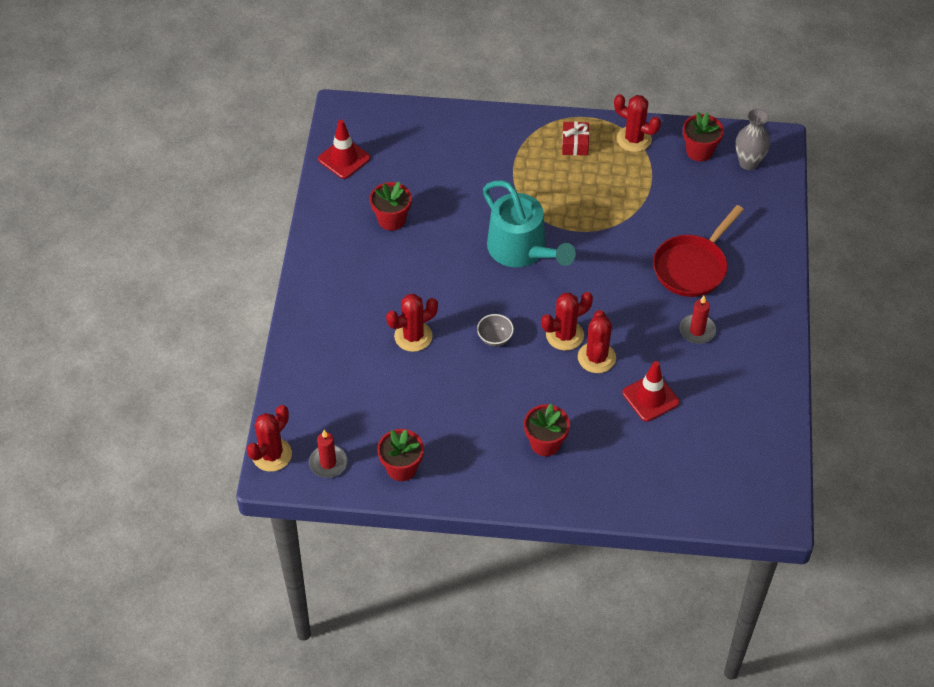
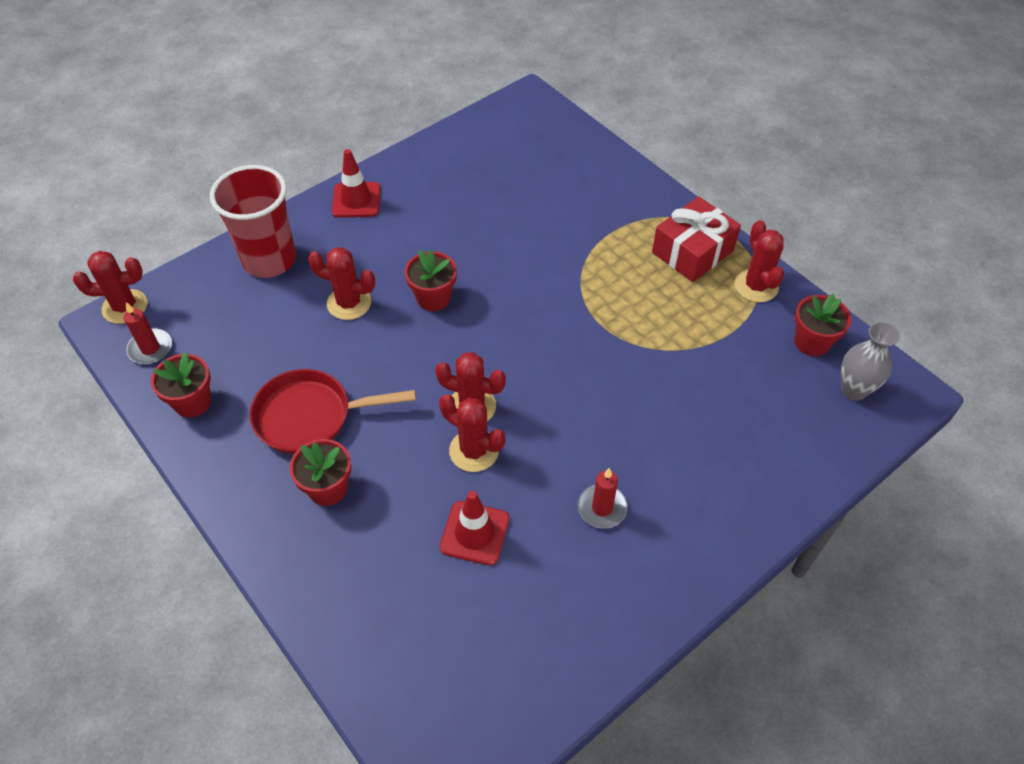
camera: 45 degrees right, 0 degrees up
(323, 351) = (269, 260): none -> red cup
(344, 158) = (482, 131): red traffic cone -> red traffic cone (356, 200)
(391, 219) = (457, 201): red flower pot -> red flower pot (433, 298)
(495, 338) = (410, 359): grey bowl -> none
(521, 250) = (530, 303): turquoise watering can -> none
(575, 144) = (692, 251): red gift -> red gift, size x1.76
(596, 357) = (474, 451): red cactus -> red cactus turned 75 degrees clockwise
(692, 267) = (672, 443): red pan -> red pan (310, 416)

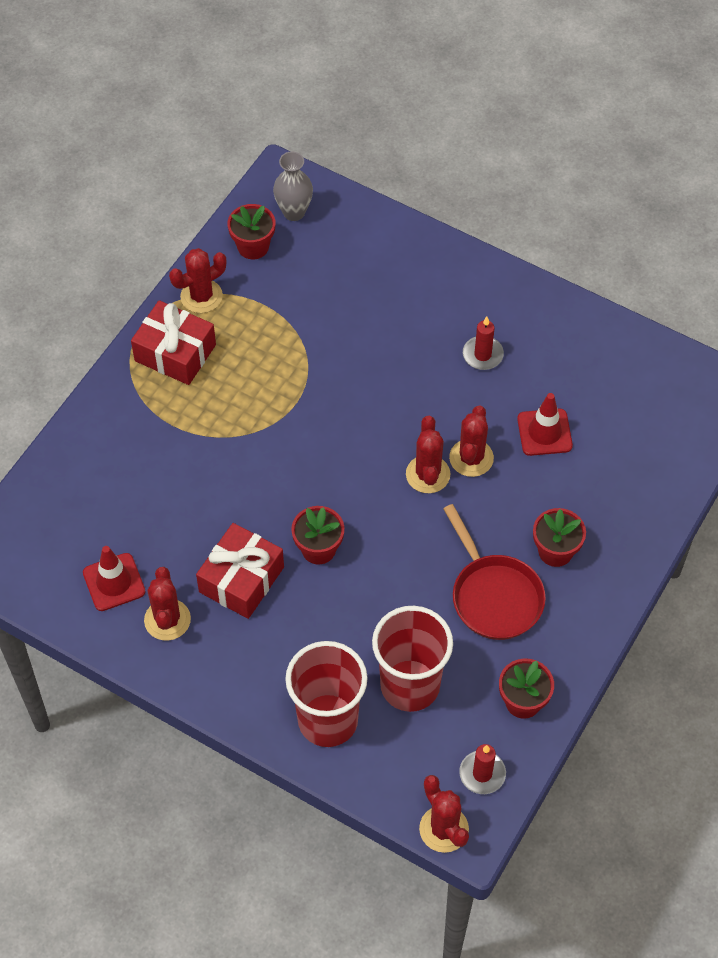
camera: 110 degrees left, 5 degrees up
(263, 323) = (410, 685): none -> red cup
(349, 303) = (354, 620): red cactus -> red cactus (167, 620)
(356, 200) = (211, 674): red traffic cone -> red traffic cone (114, 582)
(431, 239) = (241, 579): none -> red gift

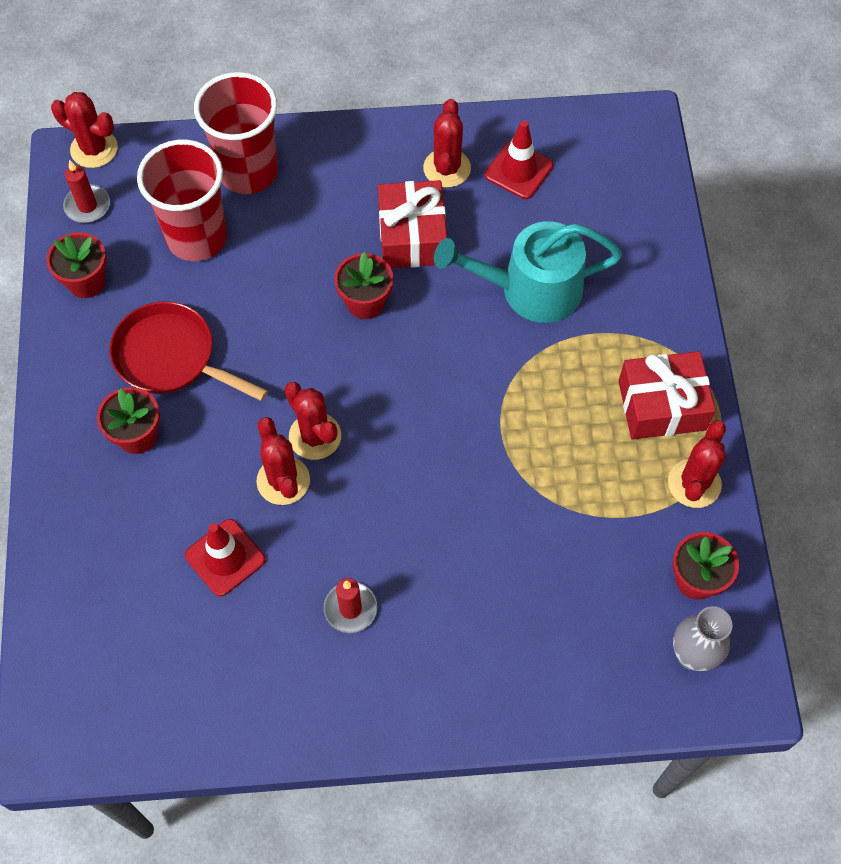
camera: 145 degrees right, 5 degrees up
(167, 620) = (447, 168): red cactus -> red cactus turned 45 degrees clockwise
(190, 483) = (531, 289): none -> turquoise watering can

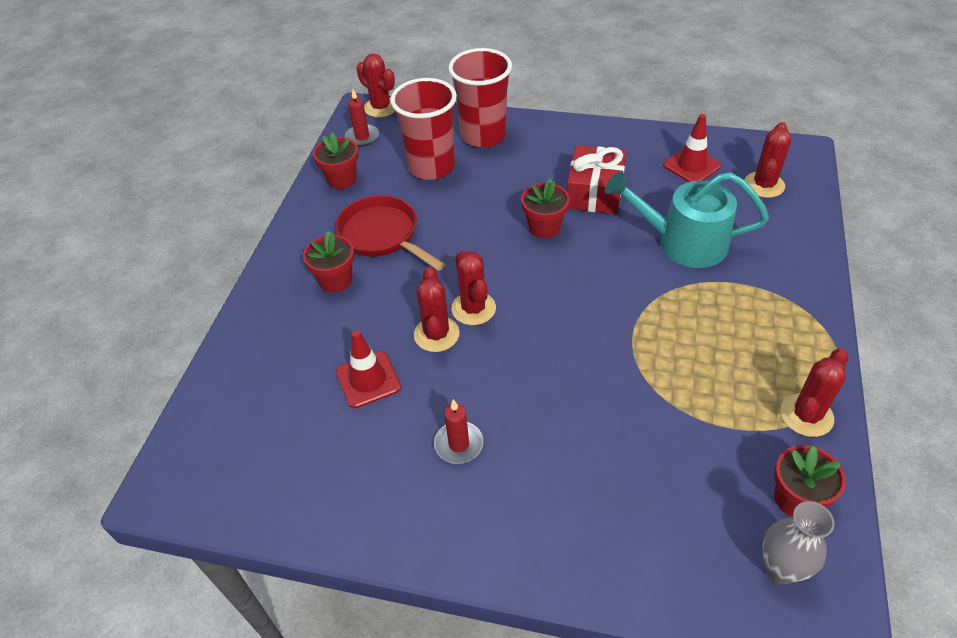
camera: 20 degrees right, 15 degrees down
(447, 168) = (634, 156): red cactus -> red cactus (764, 185)
(662, 405) = (785, 346): red gift -> none

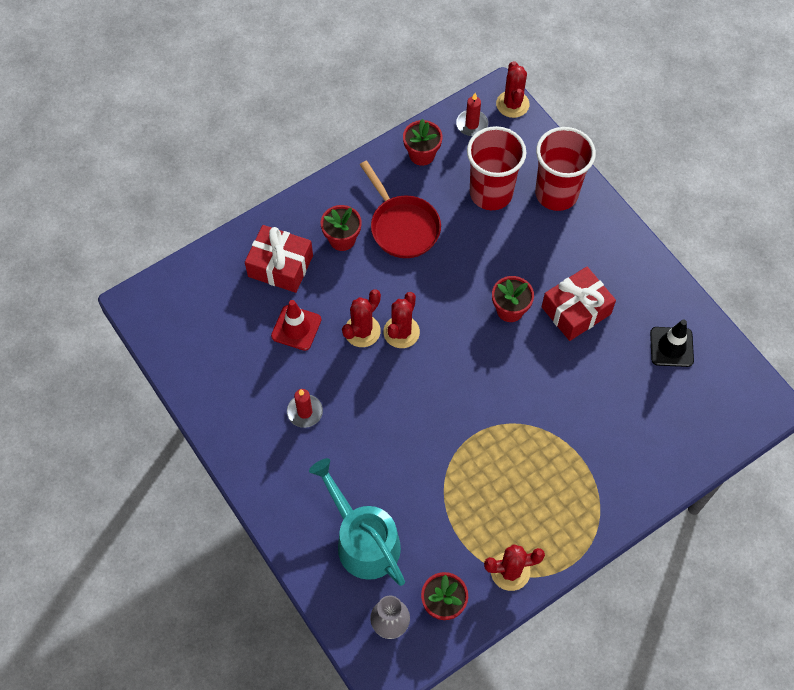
camera: 40 degrees right, 15 degrees up
(296, 342) = (280, 266): none -> red gift
(382, 235) = (402, 227): red pan -> red pan turned 150 degrees clockwise
(683, 242) = (586, 401): turquoise watering can -> turquoise watering can (363, 541)
(691, 166) = (671, 347): red traffic cone -> black traffic cone
(764, 185) = (701, 407): red cactus -> none

